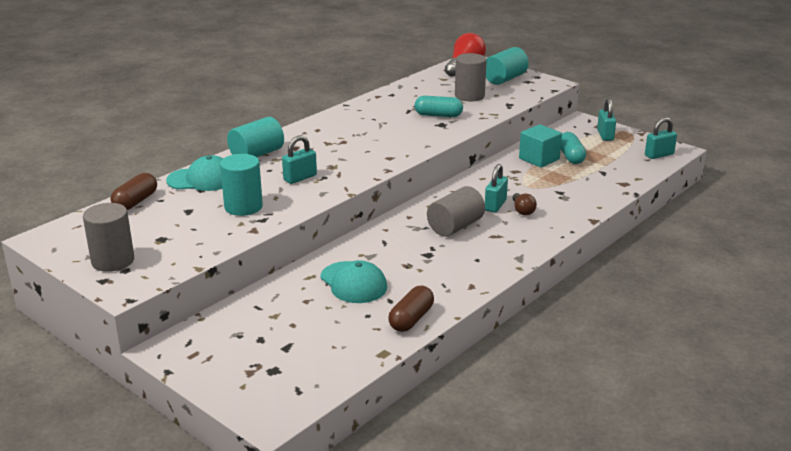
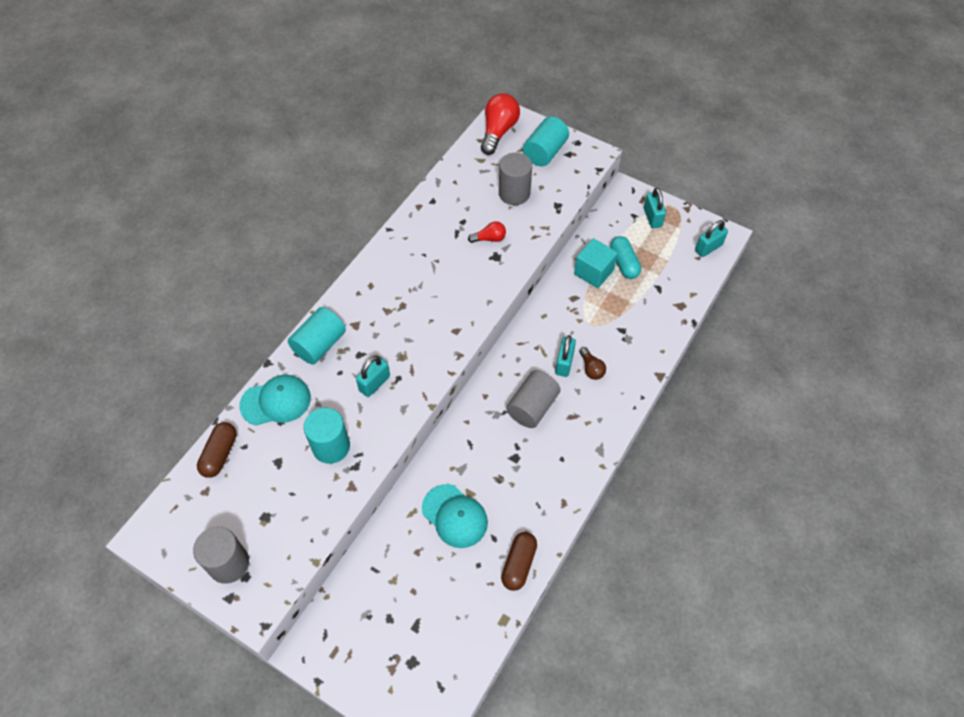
camera: 10 degrees left, 30 degrees up
(438, 115) = (489, 238): turquoise capsule -> red light bulb

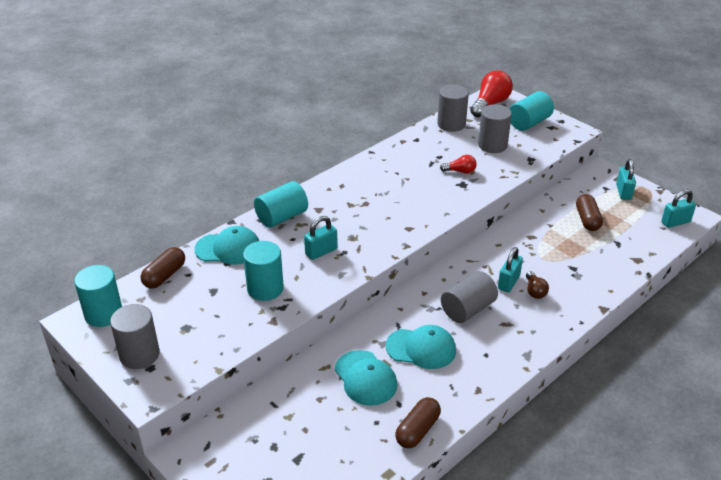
camera: 15 degrees right, 20 degrees down
(172, 521) = (103, 314): none -> turquoise cylinder
(464, 170) = (451, 124): none -> grey cylinder
(499, 466) = (421, 348): none -> turquoise cap
(593, 272) = (555, 221): turquoise cube -> none
(624, 263) = (587, 220): turquoise capsule -> brown capsule

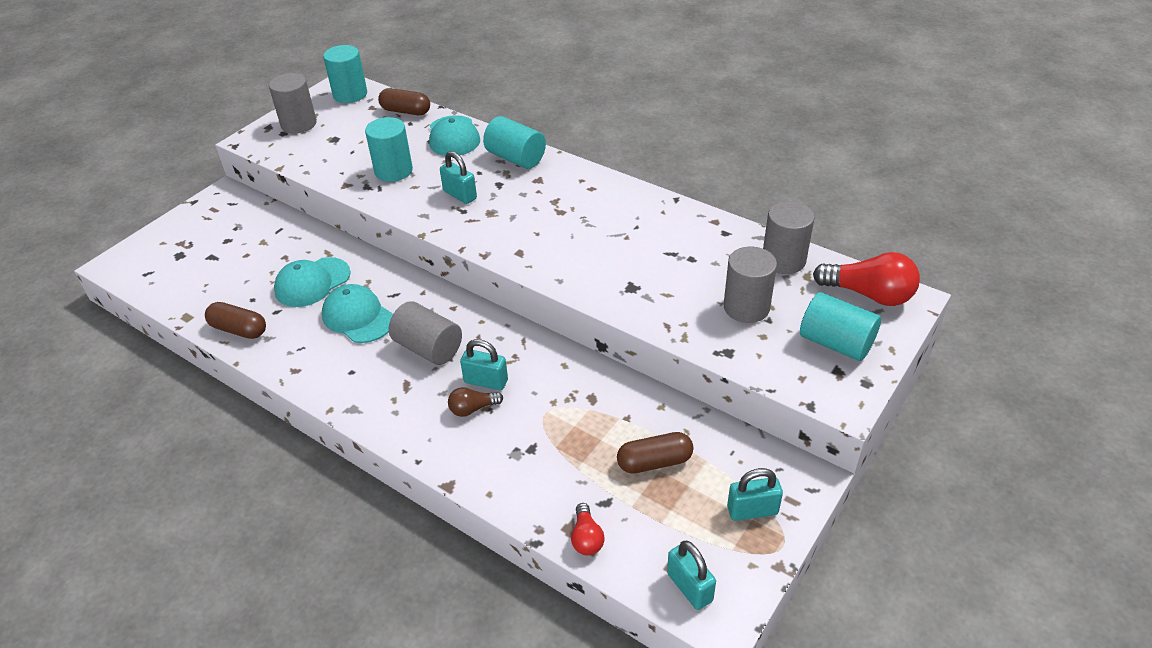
camera: 80 degrees right, 5 degrees up
(421, 348) = (358, 317): turquoise cap -> turquoise cap turned 135 degrees clockwise
(460, 171) = (662, 282): red light bulb -> red light bulb (586, 538)

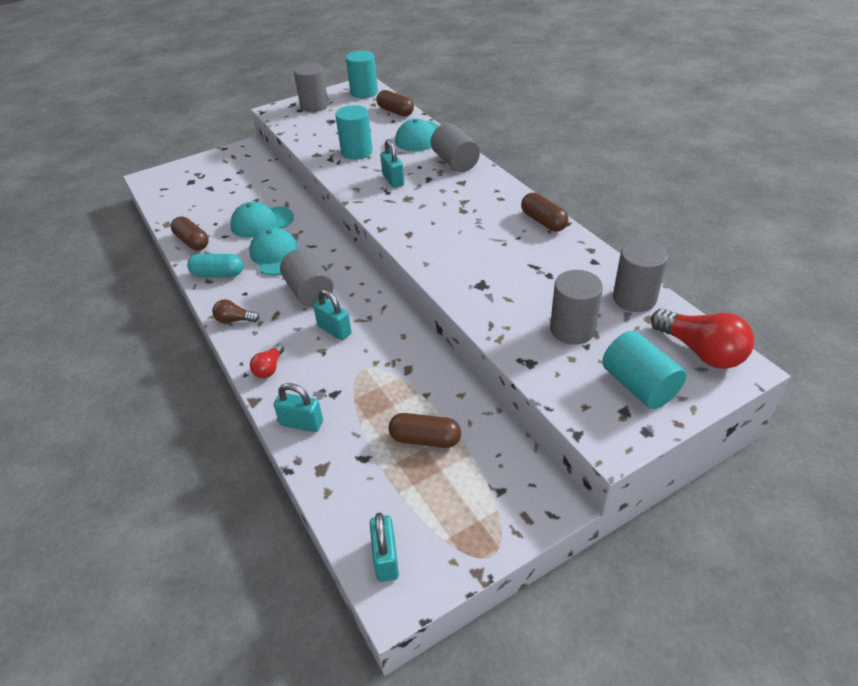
camera: 25 degrees right, 0 degrees up
(301, 358) = (218, 274): none -> turquoise capsule
(473, 409) = (311, 348): brown light bulb -> brown light bulb (235, 320)
(516, 158) = (455, 162): turquoise cylinder -> grey cylinder
(586, 538) = (329, 482): red light bulb -> red light bulb (269, 368)
(651, 203) = (543, 221): none -> brown capsule
(752, 510) = (484, 512): turquoise padlock -> turquoise padlock (301, 423)

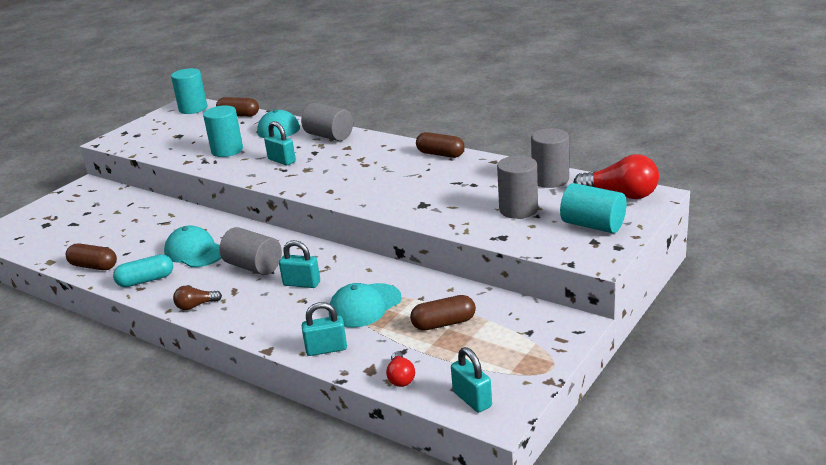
camera: 25 degrees left, 15 degrees down
(262, 222) = (157, 233): turquoise cap -> turquoise cap (364, 306)
(269, 368) = (262, 325): red light bulb -> red light bulb (401, 377)
(314, 106) = (149, 129): grey cylinder -> none

